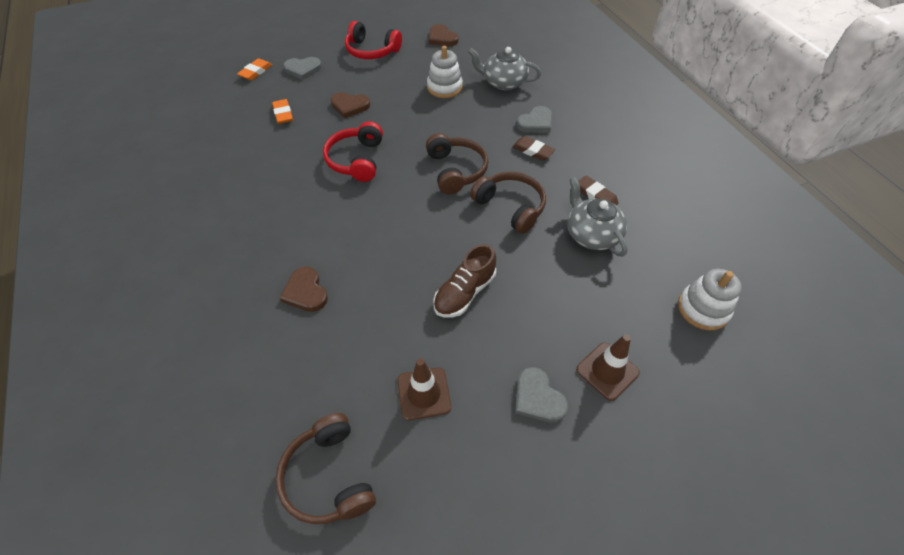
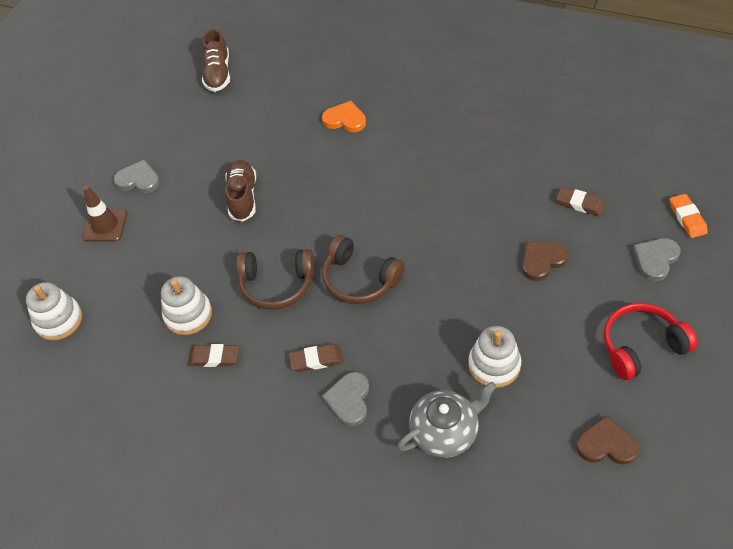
camera: 140 degrees right, 0 degrees up
(283, 114) = (580, 204): orange eraser -> brown eraser
(305, 292) = (345, 119): brown heart -> orange heart
(329, 477) = (218, 74): brown headphones -> brown shoe
(356, 160) = (451, 219): red headphones -> none
(424, 393) = (208, 133): brown traffic cone -> none
(591, 234) = (188, 315): grey teapot -> white stacking toy

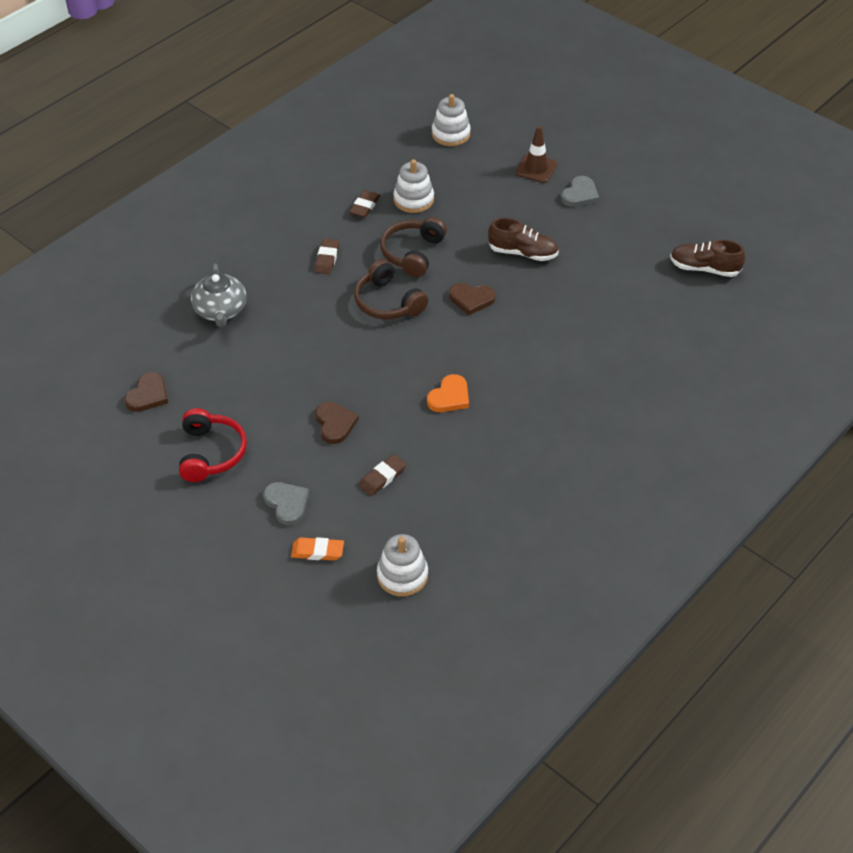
camera: 105 degrees right, 5 degrees down
(325, 215) = (471, 299): none -> brown heart
(345, 119) = (589, 343): orange heart -> orange heart (449, 397)
(349, 400) = (281, 267): grey heart -> none
(360, 279) = (388, 302): brown headphones -> brown headphones turned 90 degrees counterclockwise
(494, 365) = (255, 356): white stacking toy -> white stacking toy (402, 575)

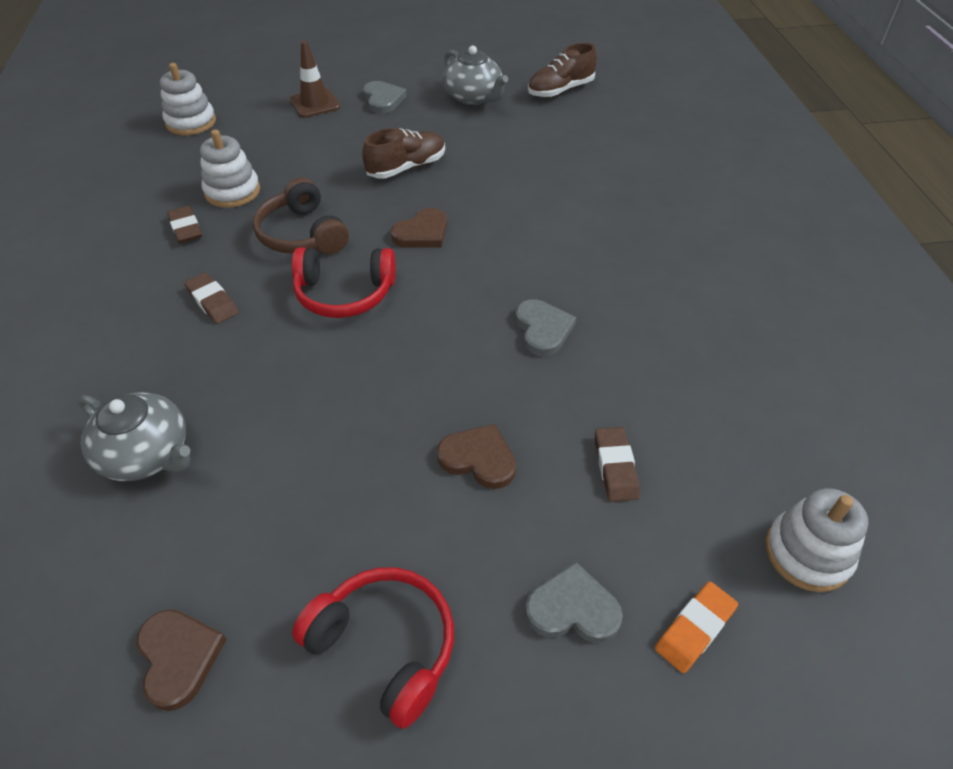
camera: 50 degrees left, 0 degrees up
(388, 302) = (344, 294): brown headphones -> red headphones
(449, 397) = (543, 329): orange heart -> grey heart
(639, 233) = (473, 97): none -> grey teapot

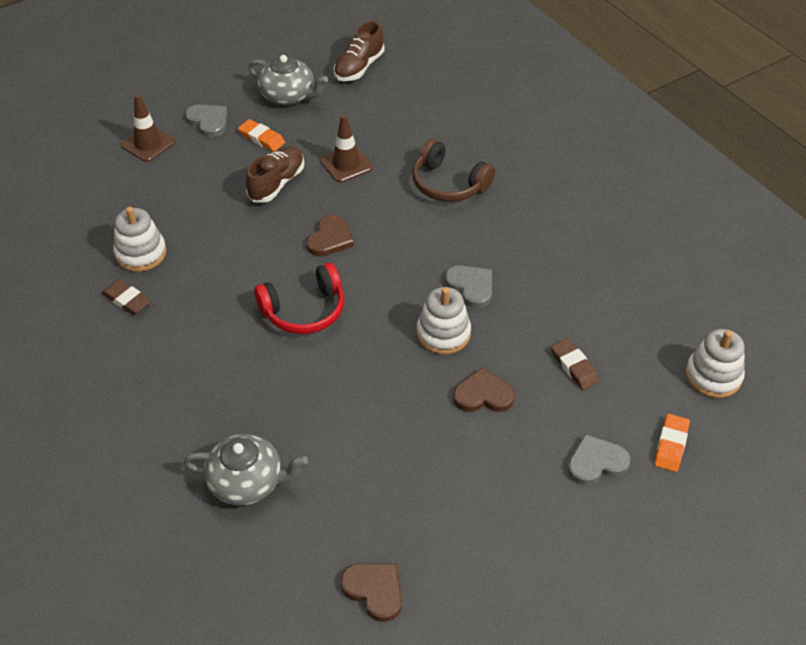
camera: 25 degrees left, 0 degrees up
(191, 122) = (44, 198): white stacking toy -> white stacking toy (443, 333)
(212, 301) = (202, 353): brown eraser -> none
(302, 234) = (233, 272): brown headphones -> brown headphones (448, 184)
(385, 646) = (498, 530): red headphones -> none
(421, 125) = (261, 138): none -> orange eraser
(488, 169) = (346, 164): none -> brown traffic cone

